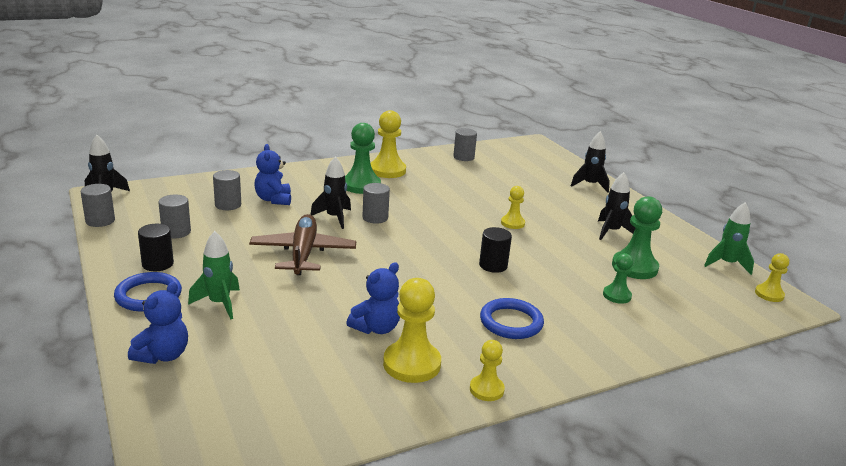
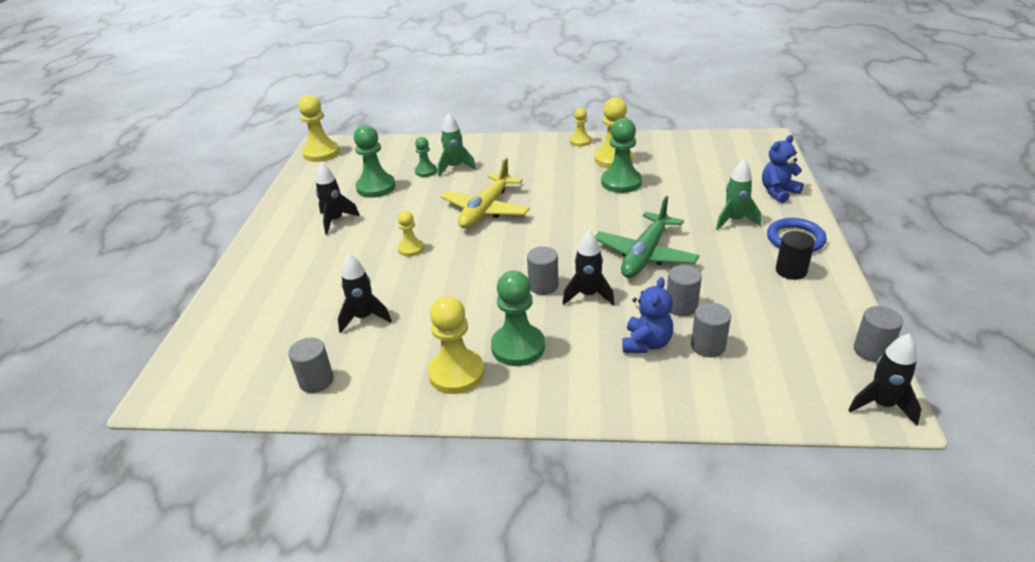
camera: 145 degrees left, 10 degrees up
(176, 232) = (774, 311): grey cylinder -> grey cylinder (681, 306)
(303, 253) = (645, 255): brown plane -> green plane
(376, 328) = (621, 182): blue teddy bear -> green pawn
(493, 265) = (485, 210): black cylinder -> yellow plane
(511, 322) = (524, 169): blue ring -> none
(590, 185) = (247, 283): black rocket -> black rocket (364, 318)
(726, 264) = (302, 176): green rocket -> green rocket (455, 167)
(769, 294) = (321, 153): yellow pawn -> yellow pawn, size x1.73

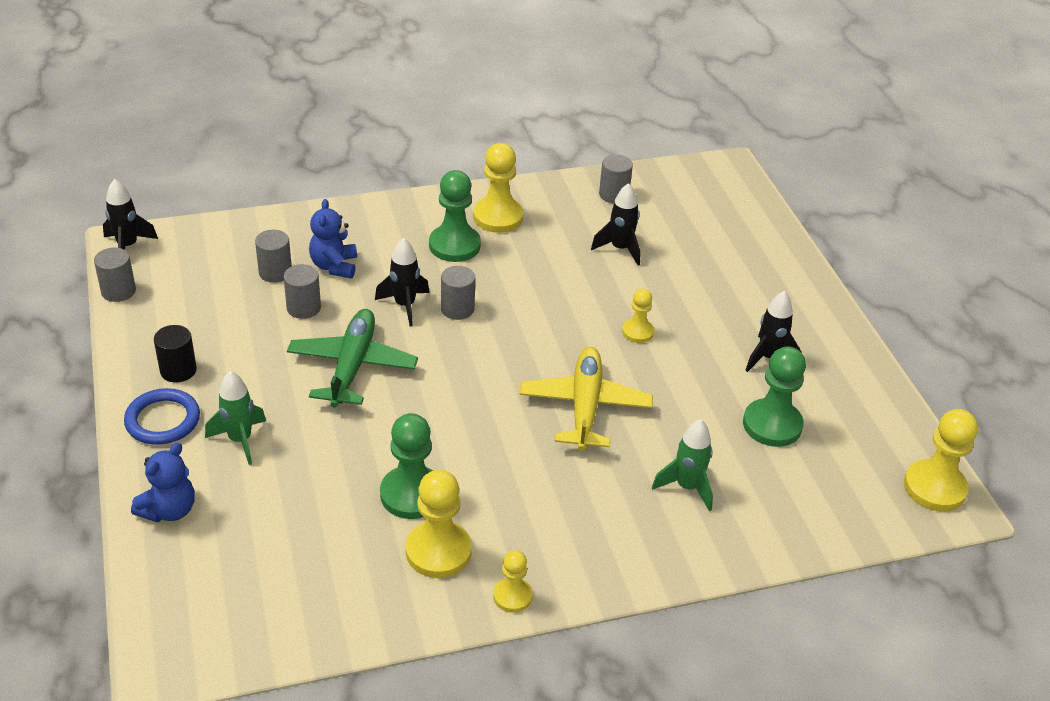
camera: 155 degrees right, 5 degrees up
(426, 171) = (727, 471): green pawn -> none

